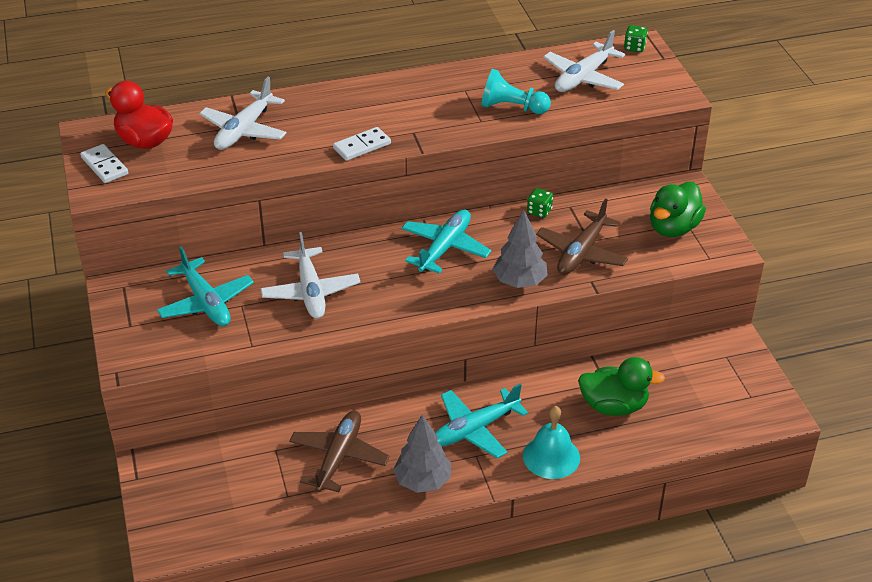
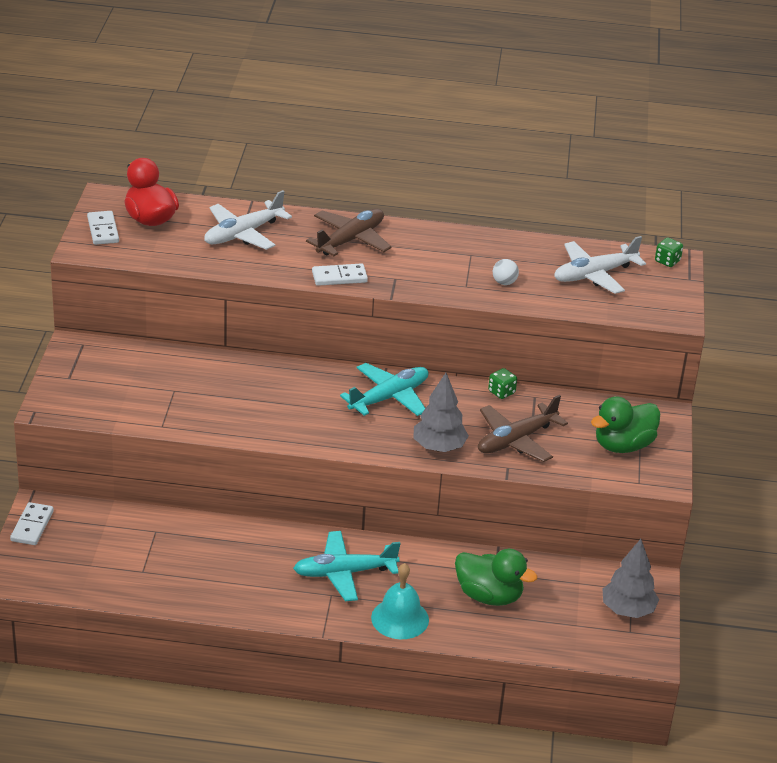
camera: 20 degrees right, 5 degrees down
(151, 487) = (32, 526): none -> white domino
(206, 303) = (145, 379): turquoise plane -> none
(311, 292) = (242, 398): white plane -> none
(339, 457) = (207, 555): brown plane -> brown plane (351, 240)
(422, 481) = (269, 599): grey tree -> grey tree (627, 610)
(512, 107) = (504, 282): turquoise pawn -> white ball

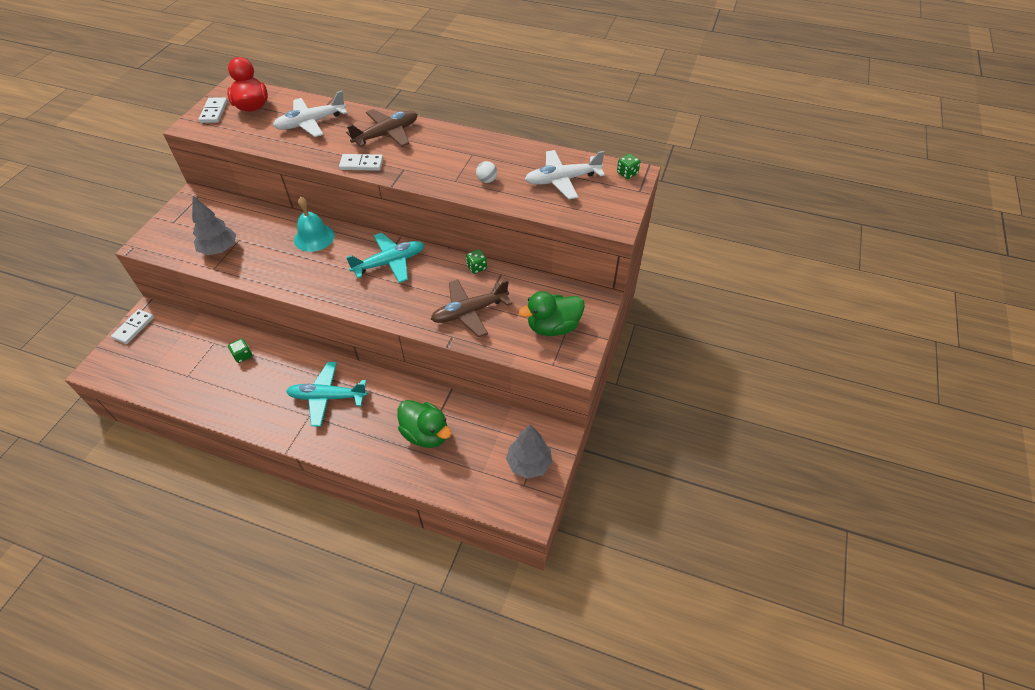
camera: 15 degrees right, 15 degrees up
(205, 541) = (243, 355): none -> green dice
(400, 618) = (349, 445): turquoise bell -> turquoise bell (314, 237)
(439, 447) = (407, 311): grey tree -> grey tree (219, 249)

